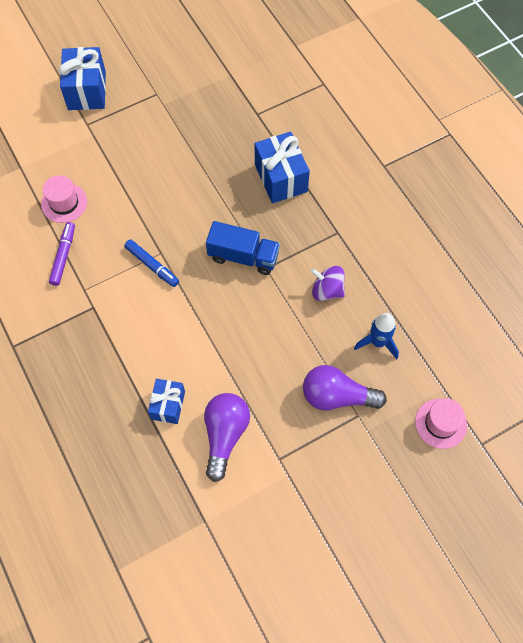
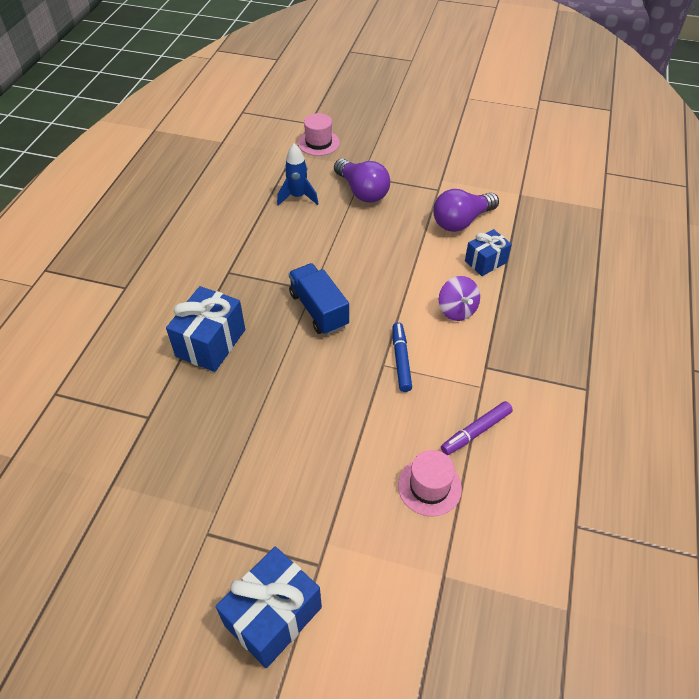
camera: 135 degrees left, 15 degrees down
(327, 290) = (288, 245): purple spinning top -> purple spinning top (457, 310)

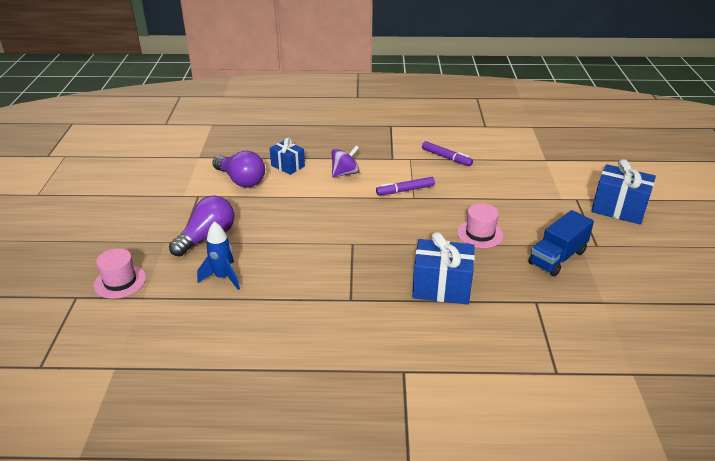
camera: 105 degrees left, 15 degrees down
(318, 310) = (374, 235): blue truck -> blue truck (557, 257)
(401, 360) = (405, 190): blue marker -> purple marker
(429, 486) = (496, 169): pink hat -> pink hat (480, 234)

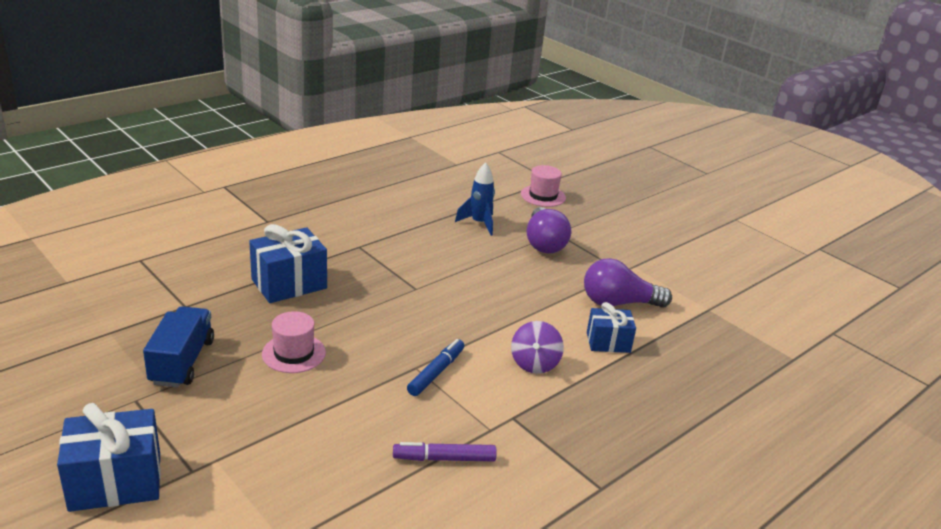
camera: 135 degrees right, 5 degrees down
(405, 190) = (436, 372): purple marker -> blue marker

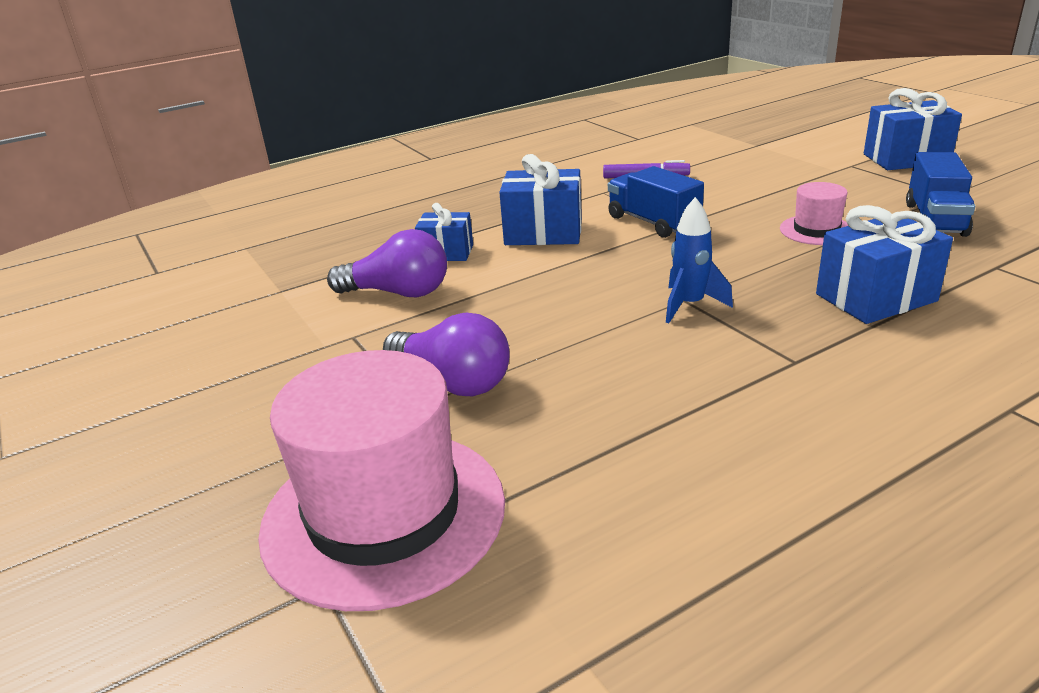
camera: 165 degrees left, 0 degrees up
(436, 372) = (653, 222): blue marker -> blue truck
(479, 223) = (565, 421): blue rocket -> blue rocket (689, 305)
(534, 363) = (543, 233): purple spinning top -> blue gift
(543, 196) = (384, 514): pink hat -> pink hat, size x2.13
(544, 243) = (453, 381): purple light bulb -> purple light bulb turned 120 degrees clockwise

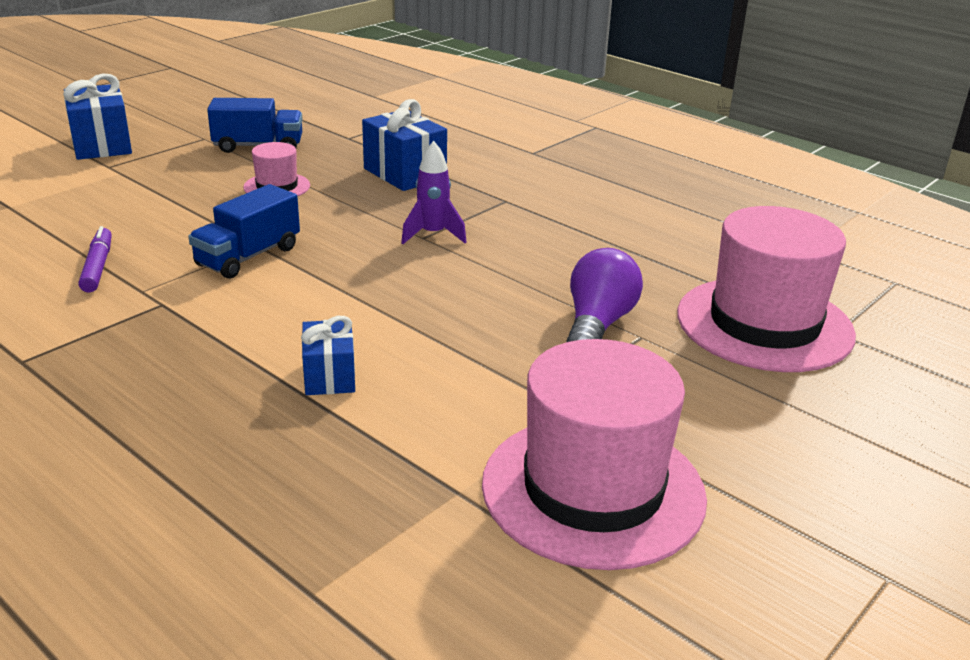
camera: 110 degrees left, 0 degrees up
(231, 340) = (593, 489): none -> pink hat
(398, 293) = (443, 390): purple light bulb -> none
(543, 233) = (271, 317): blue gift -> none
(689, 305) = (433, 235): blue rocket -> purple rocket

